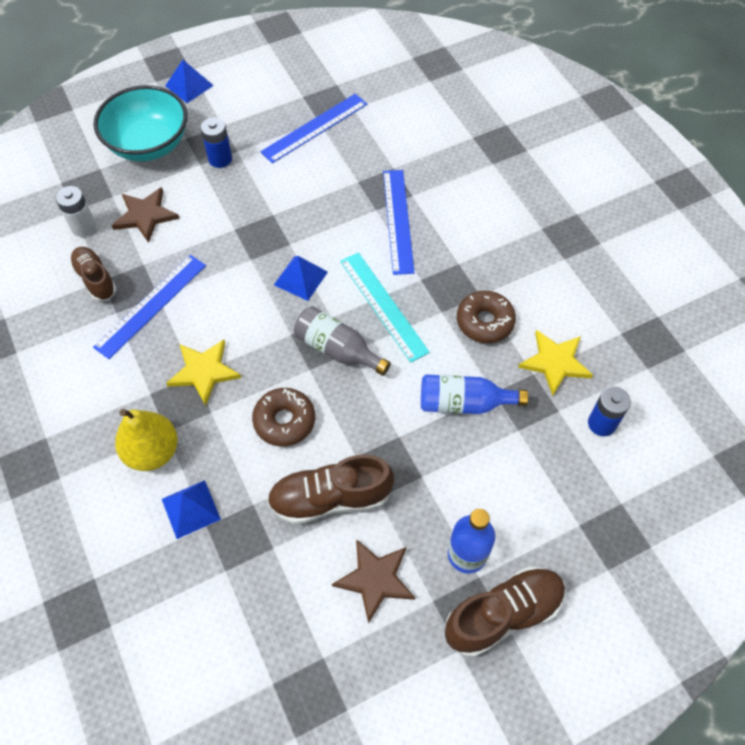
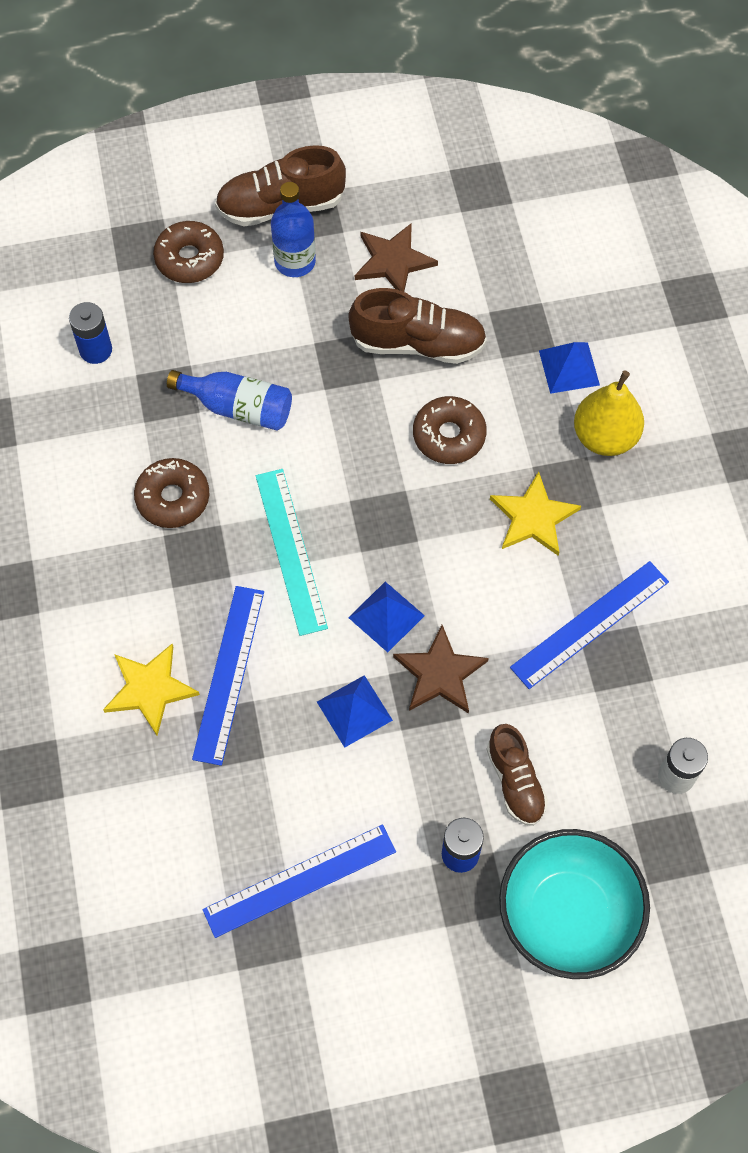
camera: 165 degrees left, 5 degrees up
(95, 279) = (662, 682): brown shoe -> brown shoe (515, 781)
(145, 215) = (585, 774): brown star -> brown star (440, 673)
(189, 85) = (486, 1034): blue pyramid -> blue pyramid (354, 711)
(337, 349) = (365, 506): grey bottle -> none
(555, 362) = (112, 429): yellow star -> yellow star (150, 689)
(564, 532) = (189, 259): none -> brown donut

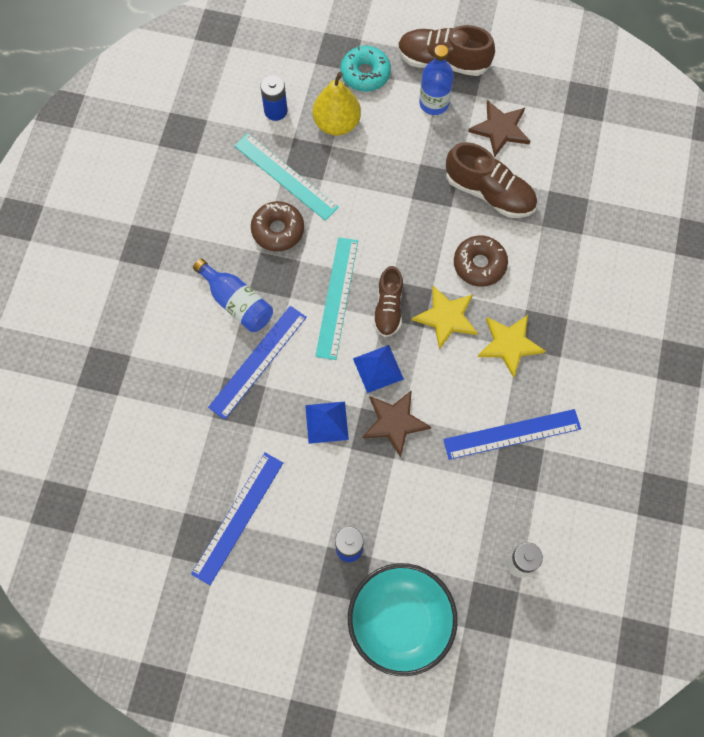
camera: 25 degrees right, 5 degrees up
(150, 427) = (285, 176): none -> turquoise ruler
(150, 689) = (203, 349): yellow star -> yellow star (446, 317)
(189, 259) = (365, 73): brown donut -> turquoise donut
(238, 407) = (349, 187): blue bottle -> blue bottle (237, 303)
(300, 880) = (238, 517): blue ruler -> blue ruler turned 60 degrees counterclockwise
(515, 781) = (409, 517): brown shoe -> brown shoe (388, 308)
(569, 367) = (585, 252): blue pyramid -> none
(605, 437) = (586, 310): yellow pear -> yellow pear (337, 123)

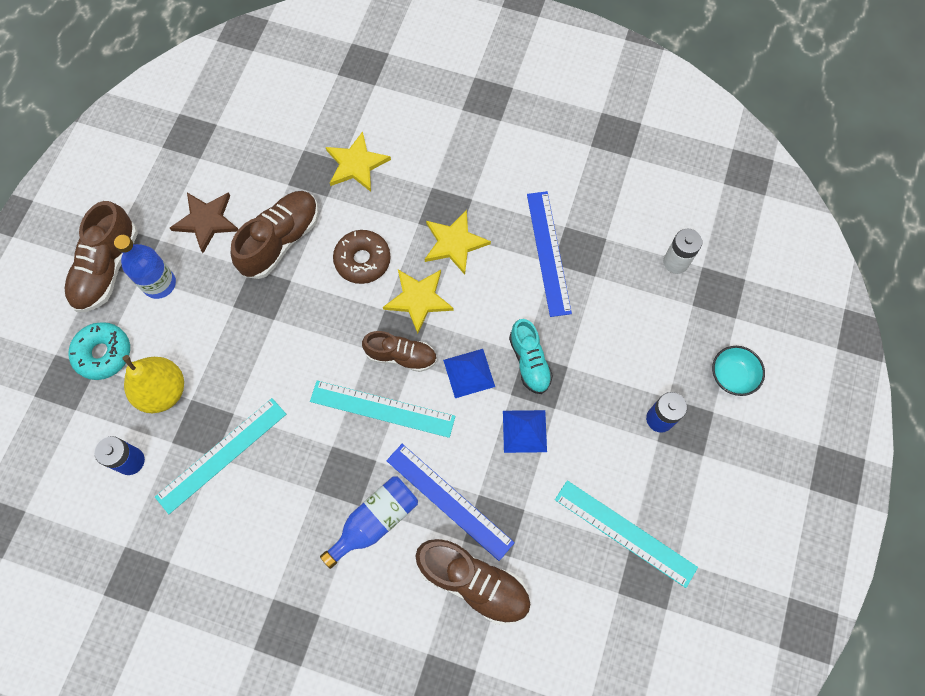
camera: 85 degrees left, 0 degrees up
(189, 388) = (474, 582): none -> brown shoe
(238, 517) = (625, 533): blue ruler -> turquoise ruler
(278, 230) = (290, 468): brown donut -> none
(394, 422) = (529, 362): brown star -> turquoise shoe
(400, 622) = (732, 376): turquoise bowl -> turquoise bowl, size x0.49
(581, 247) = (356, 164): none -> yellow star

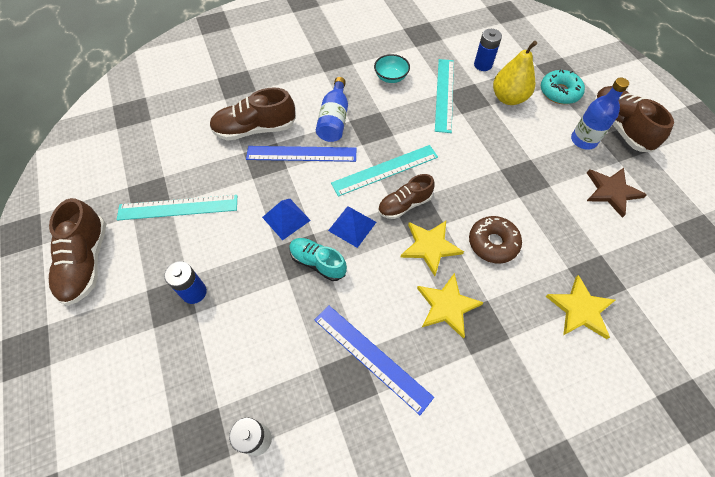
camera: 140 degrees right, 10 degrees down
(281, 241) = (555, 215): brown shoe -> brown shoe (86, 262)
(732, 376) = (150, 368): turquoise bowl -> turquoise bowl (391, 77)

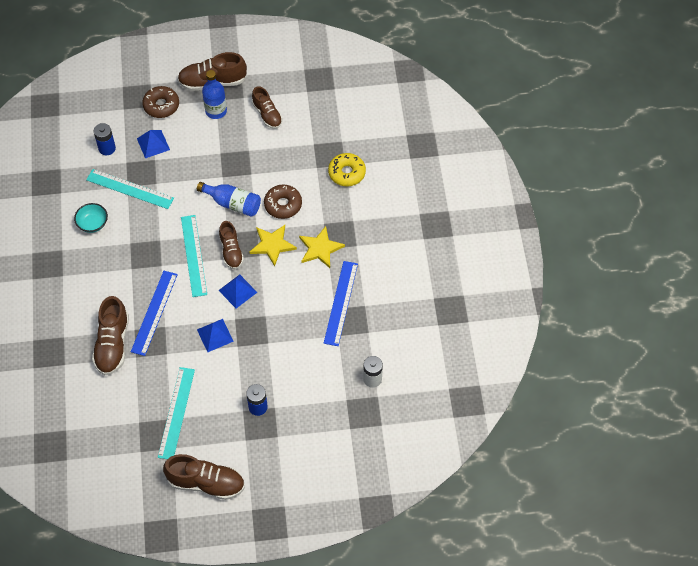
camera: 75 degrees left, 0 degrees up
(317, 262) = (261, 321): turquoise shoe -> none
(334, 120) = (126, 280): blue bottle -> blue bottle (233, 203)
(371, 357) = (340, 303): blue ruler -> blue ruler turned 45 degrees counterclockwise
(508, 98) = (153, 144): yellow pear -> blue pyramid
(559, 92) = (161, 105): turquoise donut -> brown donut
(580, 309) = (347, 173): yellow star -> yellow donut
(611, 191) = (267, 114): brown star -> brown shoe

